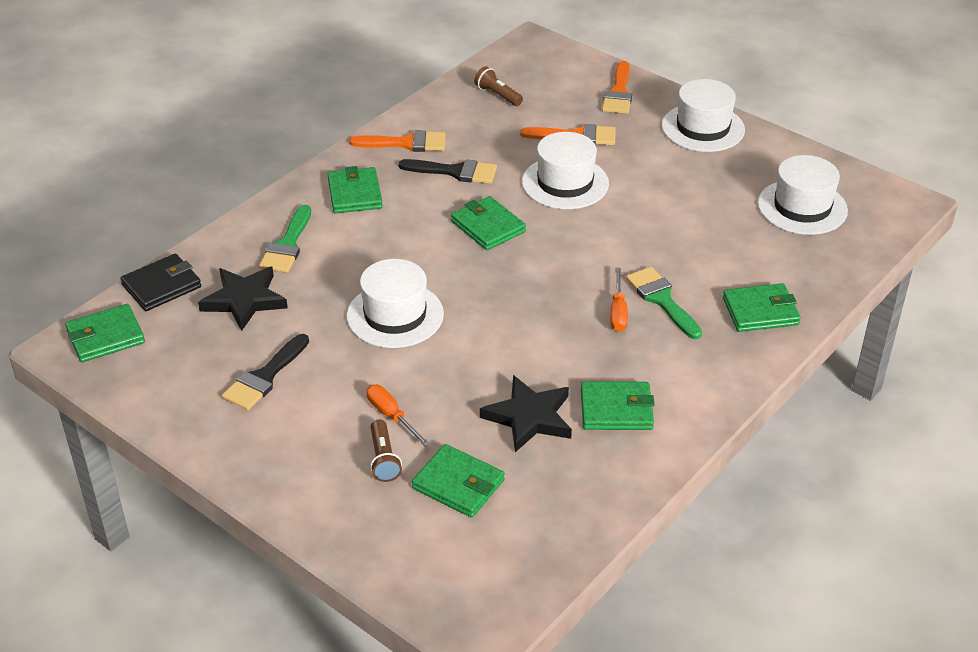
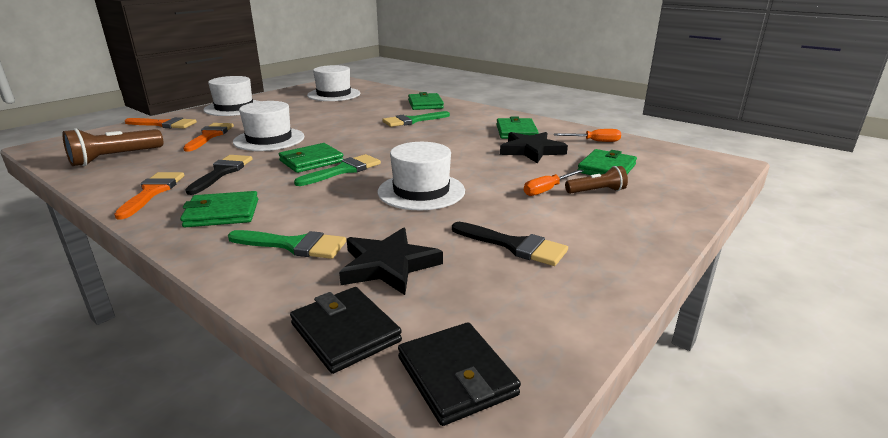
camera: 90 degrees left, 15 degrees down
(105, 337) = (456, 376): green wallet -> black wallet
(458, 254) = (343, 170): none -> green brush
(497, 95) = (114, 158): brown flashlight -> brown flashlight, size x1.64
(618, 312) = (423, 129): orange screwdriver -> orange screwdriver (594, 141)

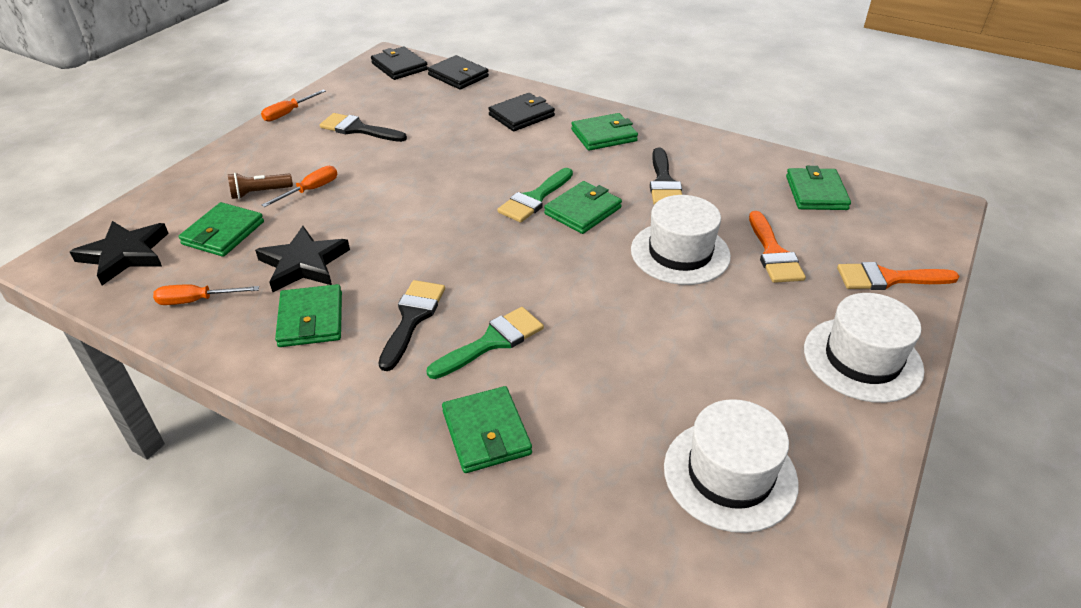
camera: 170 degrees right, 15 degrees up
(114, 158) = (816, 193): brown flashlight -> green wallet
(152, 192) = (695, 150): orange brush -> none
(294, 245) = (521, 115): green brush -> black wallet
(388, 265) = (447, 108): black star -> black star (125, 255)
(421, 191) = (439, 176): white hat -> none
(455, 129) = (412, 318): none -> black brush
(628, 280) = (288, 113): none -> orange screwdriver

